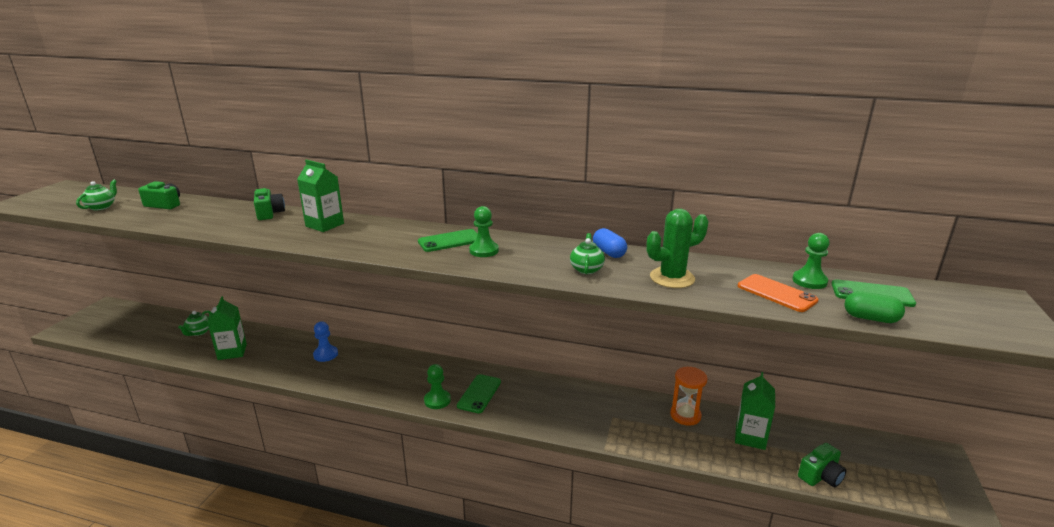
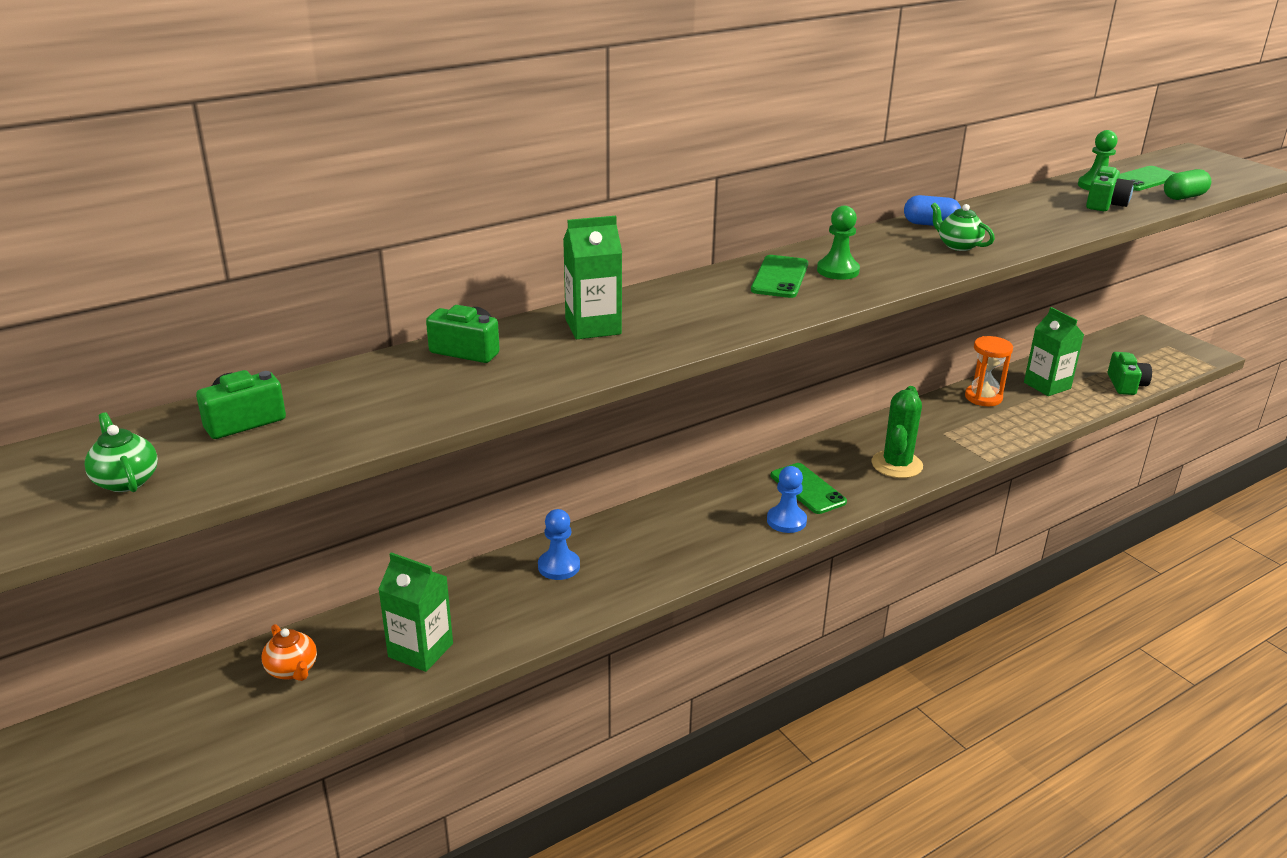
camera: 50 degrees left, 5 degrees up
(199, 332) = (292, 670): green teapot -> orange teapot
(437, 400) = (786, 521): green pawn -> blue pawn
(672, 278) = (1026, 224): green cactus -> green cactus (896, 465)
(776, 293) = (1105, 204): orange phone -> green camera

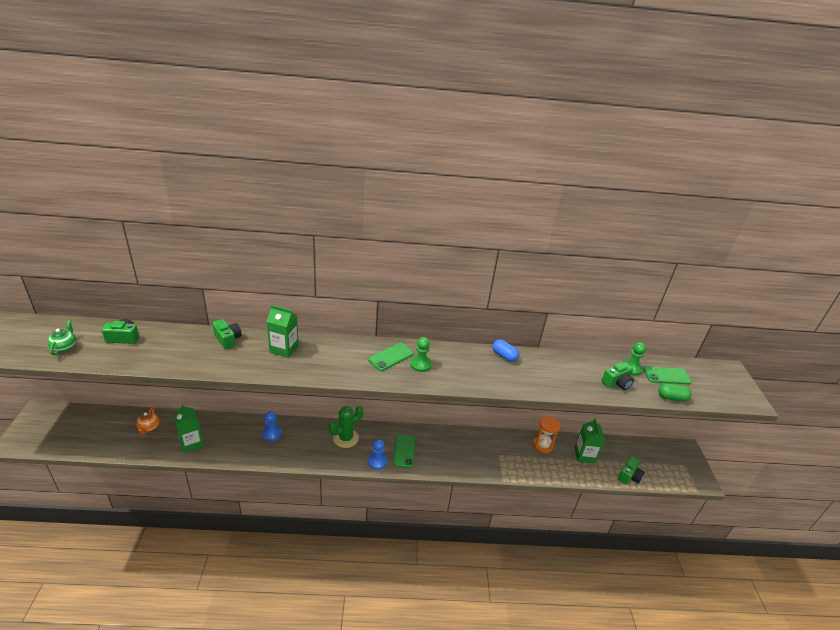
camera: 30 degrees right, 5 degrees up
(896, 465) = (457, 459): green cactus -> green cactus (345, 438)
(958, 245) = (497, 375): green teapot -> none

